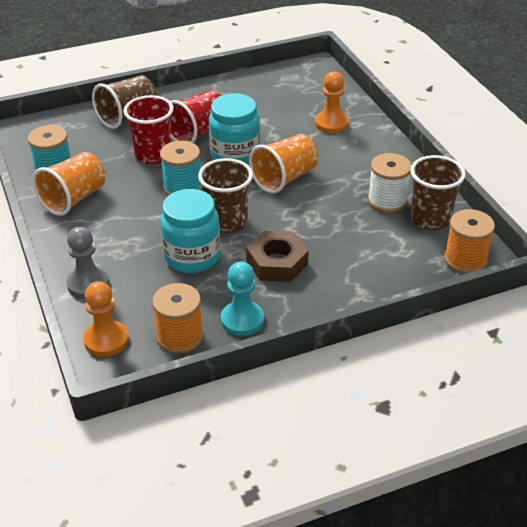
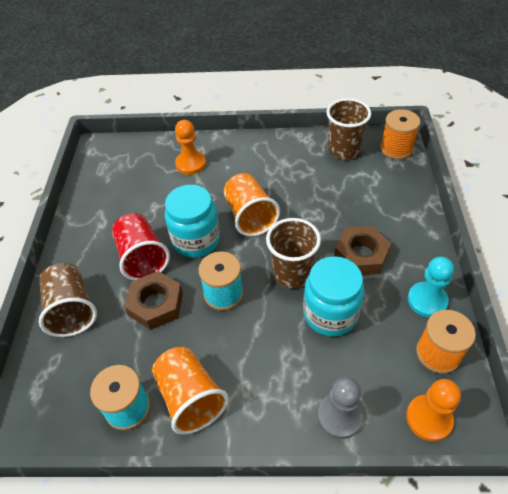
camera: 65 degrees left, 10 degrees up
(153, 155) = (156, 304): red cup -> brown nut
(387, 201) = (311, 165): white spool -> none

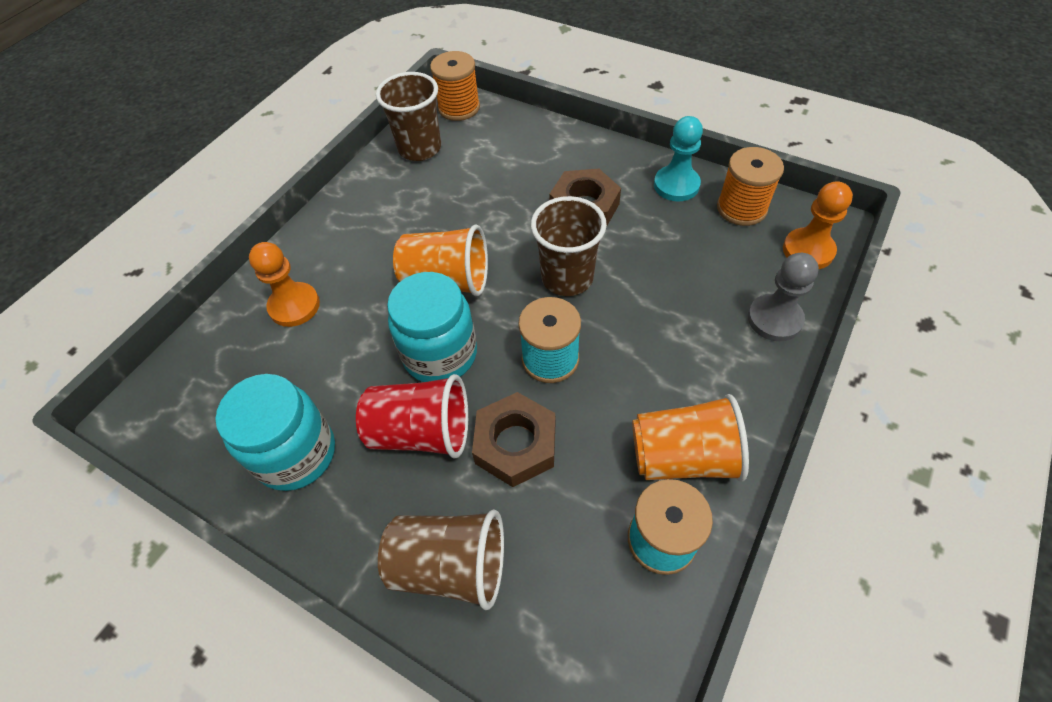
camera: 60 degrees left, 5 degrees up
(330, 314) = (645, 269): turquoise jar -> turquoise jar (296, 454)

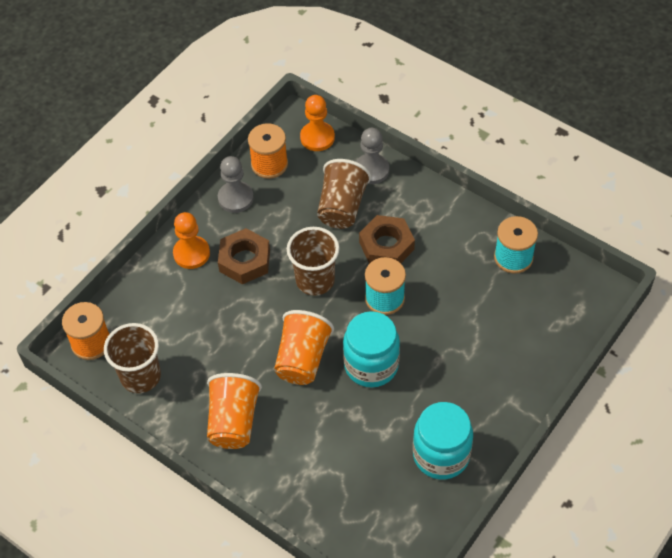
camera: 85 degrees left, 0 degrees up
(294, 306) = (309, 468): orange pawn -> orange pawn (191, 253)
(421, 432) = (432, 377): red cup -> none
(450, 565) = (522, 363): brown cup -> brown cup (342, 207)
(516, 444) = (447, 324): brown nut -> brown nut (386, 245)
(676, 185) = (235, 198): turquoise pawn -> grey pawn
(683, 456) = (464, 238): orange cup -> orange cup (233, 421)

